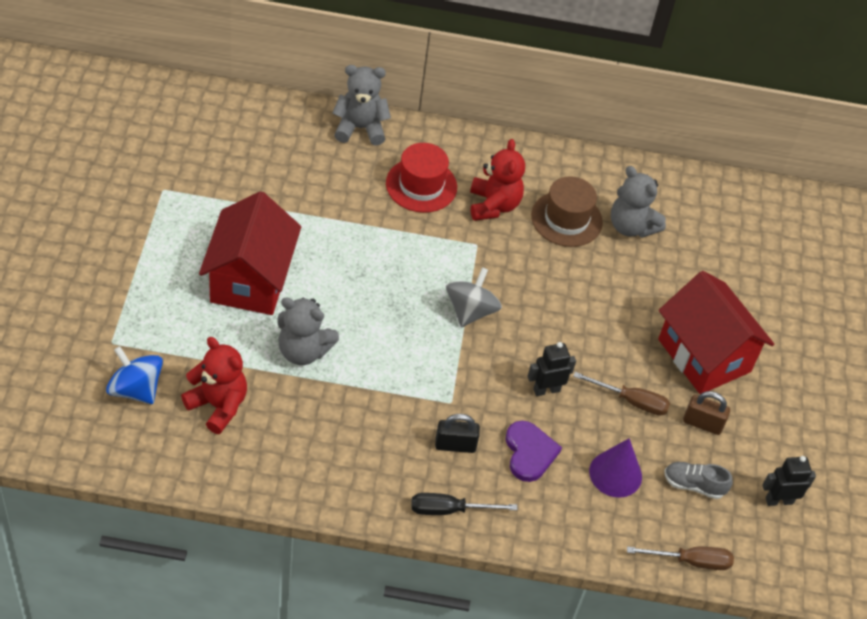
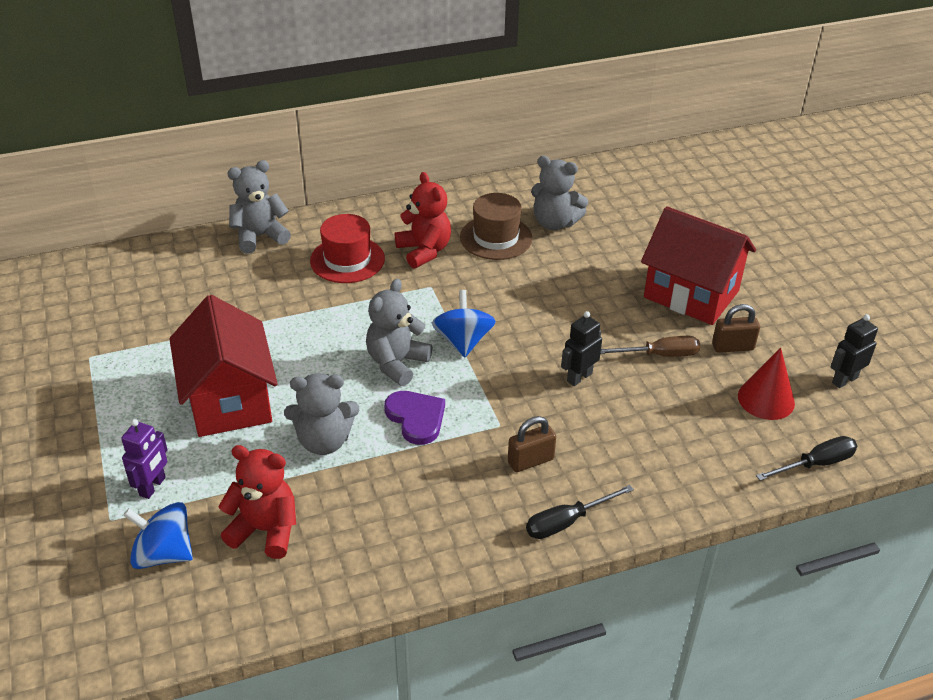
camera: 20 degrees left, 10 degrees down
(155, 329) = (153, 486): none -> purple robot
(402, 307) = (397, 363): none -> grey teddy bear
(455, 445) = (530, 461): black padlock -> brown padlock
(470, 311) = (463, 341): grey spinning top -> blue spinning top
(529, 452) = (603, 436): purple heart -> purple heart (416, 418)
(615, 474) = (693, 420): purple cone -> none
(691, 561) = (816, 464): brown screwdriver -> black screwdriver
(693, 485) = (766, 399): grey shoe -> red cone

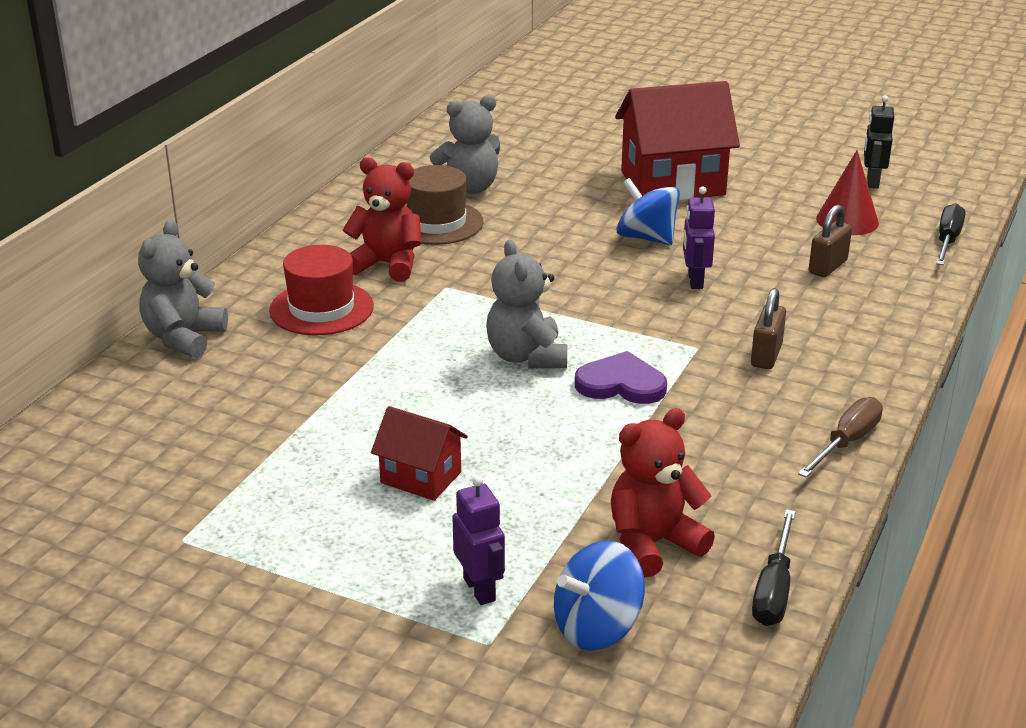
camera: 45 degrees left, 10 degrees down
(229, 400) = (421, 477): red house -> red house, size x0.52
(324, 441) = (574, 449): grey teddy bear -> none
(463, 341) = (554, 309): blue spinning top -> blue spinning top (646, 238)
(566, 522) = (866, 376): black screwdriver -> black screwdriver (773, 590)
(579, 377) = (695, 281): black robot -> purple robot
(659, 355) = (725, 233): brown screwdriver -> brown screwdriver (847, 442)
(732, 347) = (765, 201): brown padlock -> brown padlock (828, 267)

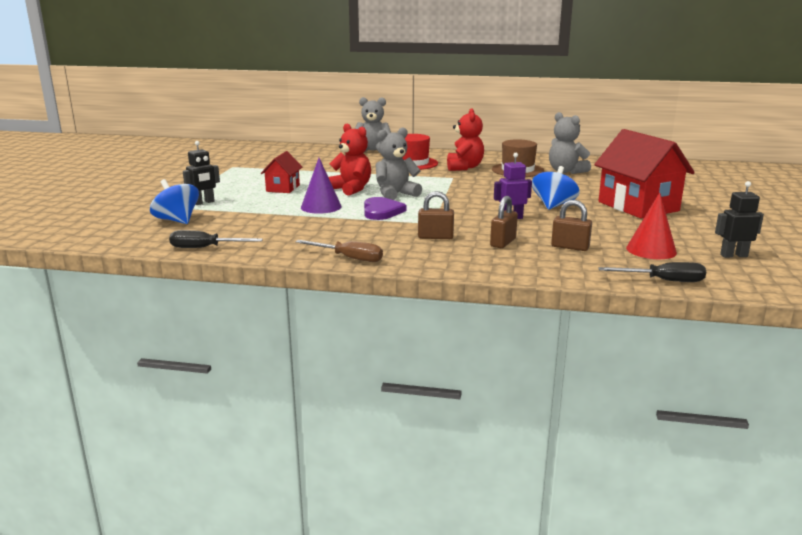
camera: 75 degrees right, 10 degrees down
(480, 589) = (204, 202): purple robot -> black robot
(570, 443) = (321, 207): none -> purple cone
(653, 544) = (240, 225): red teddy bear -> red teddy bear (351, 189)
(801, 308) = (503, 243): none -> brown padlock

